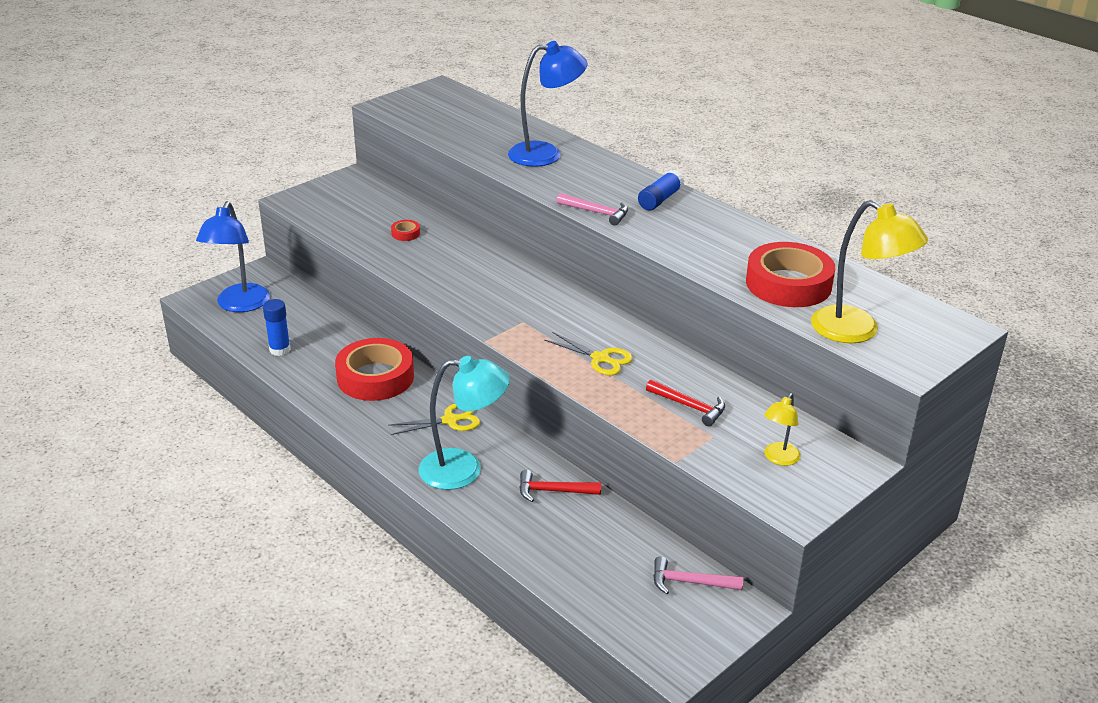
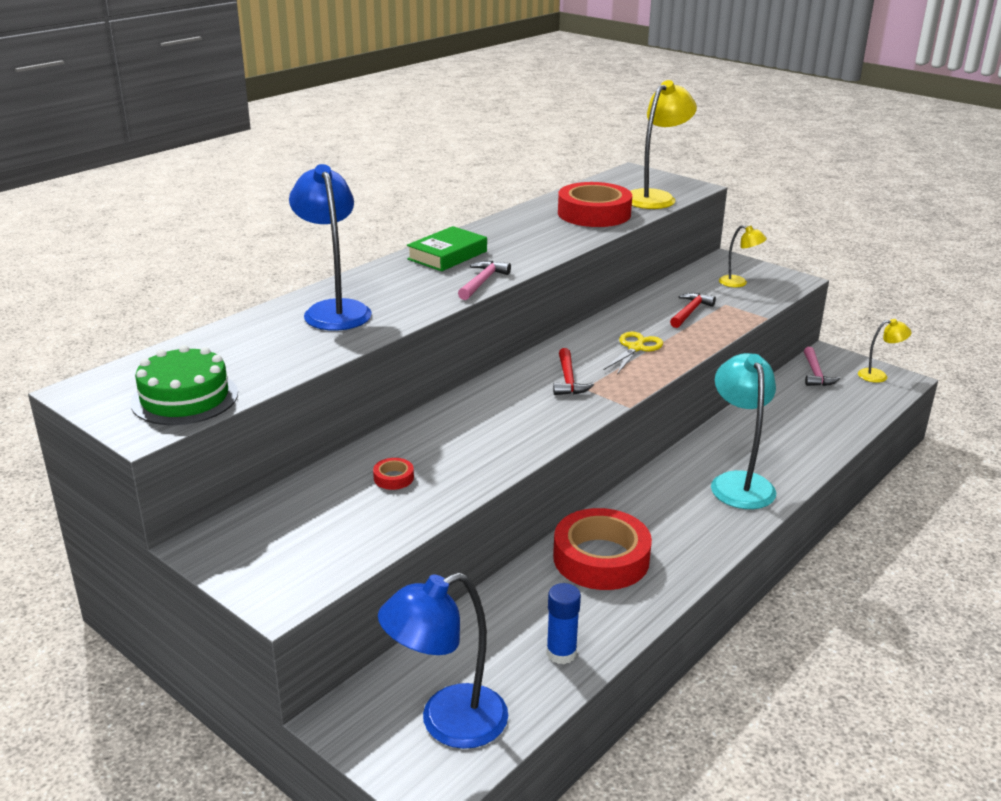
camera: 95 degrees left, 5 degrees down
(239, 305) = (447, 723): blue lamp -> blue lamp turned 150 degrees clockwise
(420, 113) = (185, 398): none -> green cake
(450, 420) = (663, 497): yellow scissors -> none
(553, 491) = (743, 433): red hammer -> red hammer (568, 380)
(660, 199) = (447, 255): blue glue stick -> green book
(686, 644) = (879, 376): none -> yellow lamp

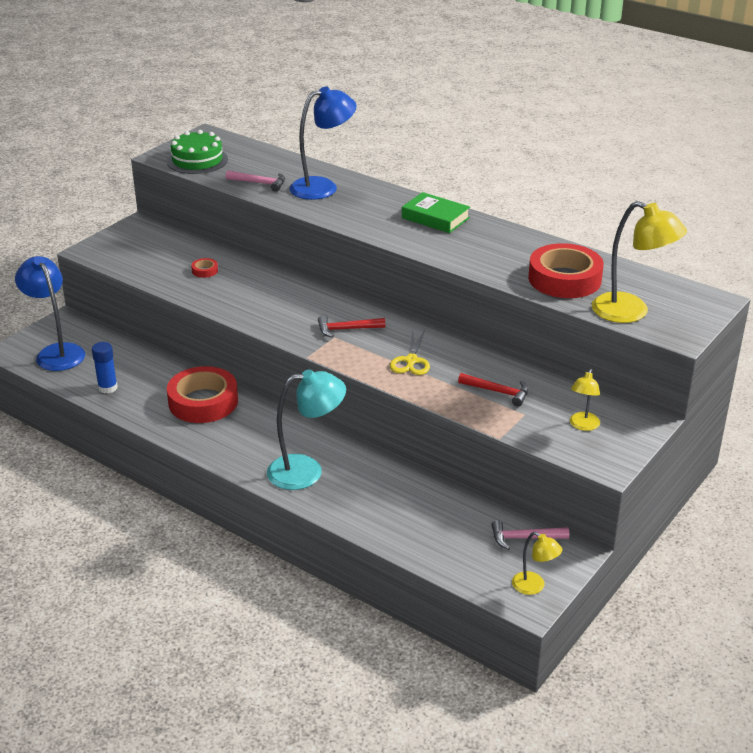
camera: 85 degrees right, 5 degrees up
(482, 282) = (384, 235): pink hammer -> pink hammer (259, 183)
(635, 348) = (411, 361): yellow scissors -> yellow scissors turned 75 degrees clockwise
(879, 376) = (534, 587): yellow lamp -> yellow lamp turned 45 degrees counterclockwise

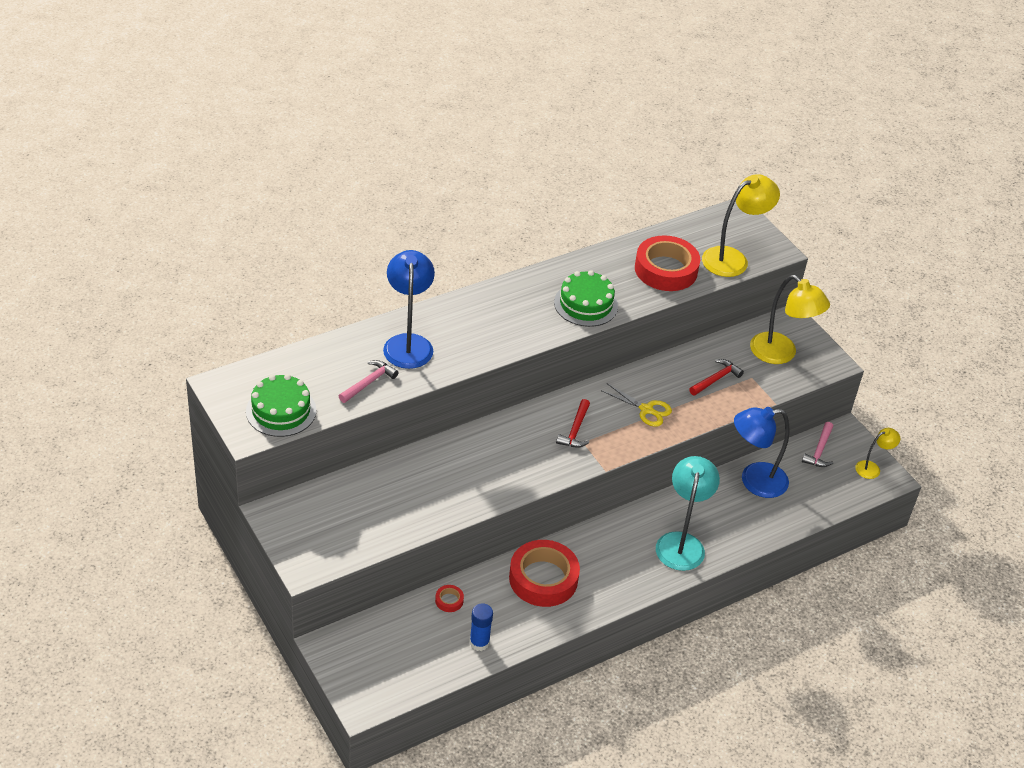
camera: 70 degrees left, 10 degrees up
(56, 352) = (388, 668): blue lamp -> blue lamp (754, 481)
(205, 271) = (409, 490): red tape -> red tape (449, 600)
(435, 218) = (518, 297): green book -> none
(462, 250) = (586, 304): none -> green cake
(583, 425) = (781, 354): yellow lamp -> yellow lamp, size x1.88

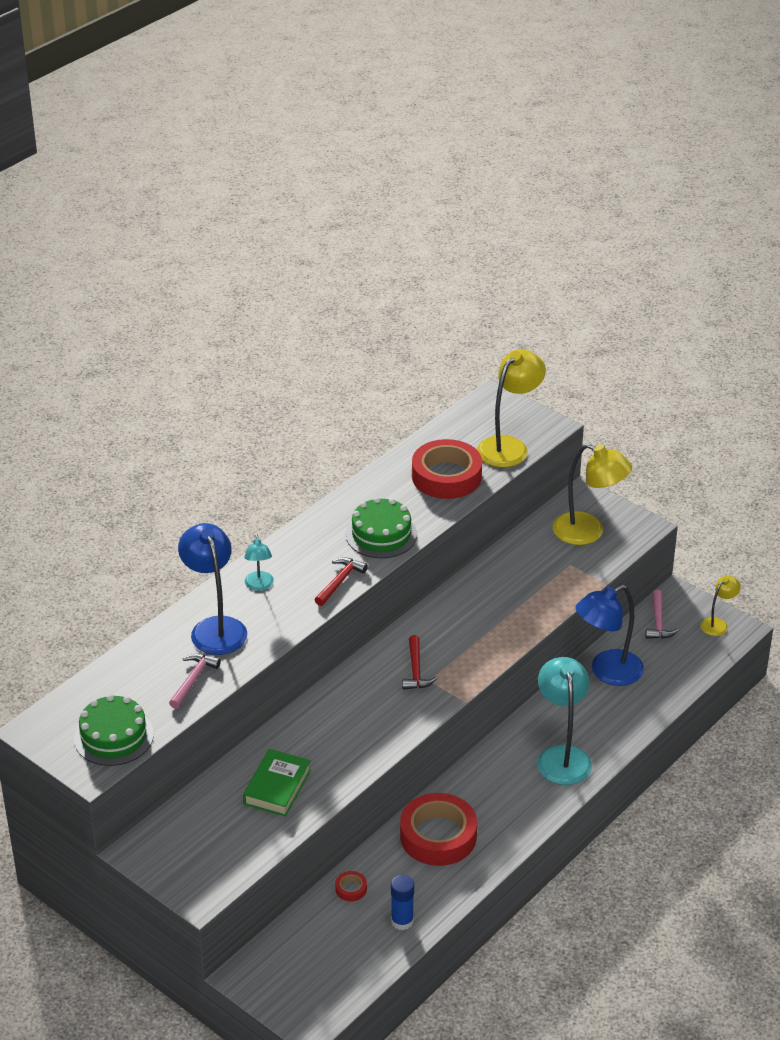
camera: 15 degrees left, 5 degrees down
(412, 495) = (277, 787): none -> green book
(462, 318) = (259, 585): none -> turquoise lamp
(646, 409) = (478, 628): yellow scissors -> none
(716, 379) = (535, 576): red hammer -> red hammer (340, 581)

